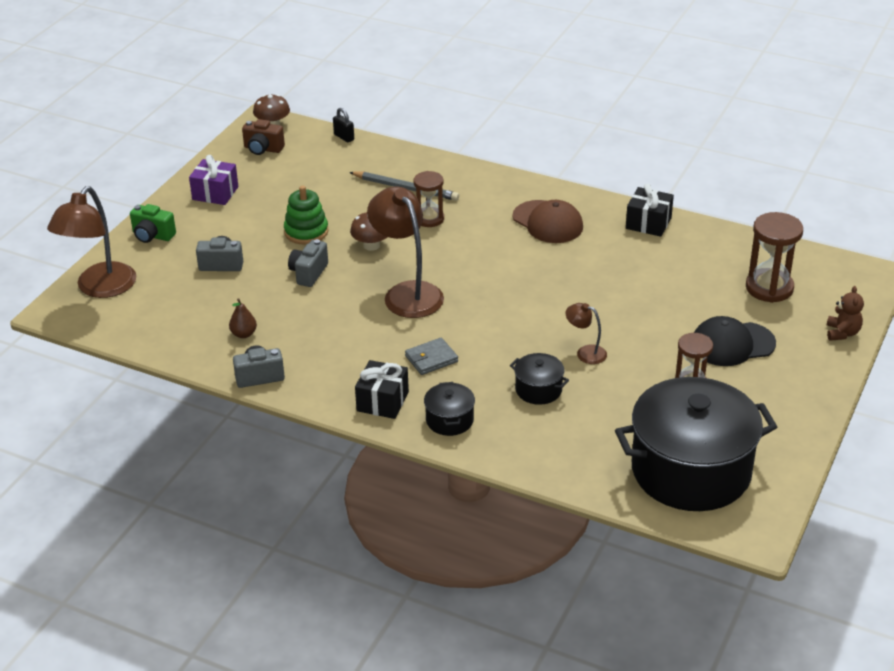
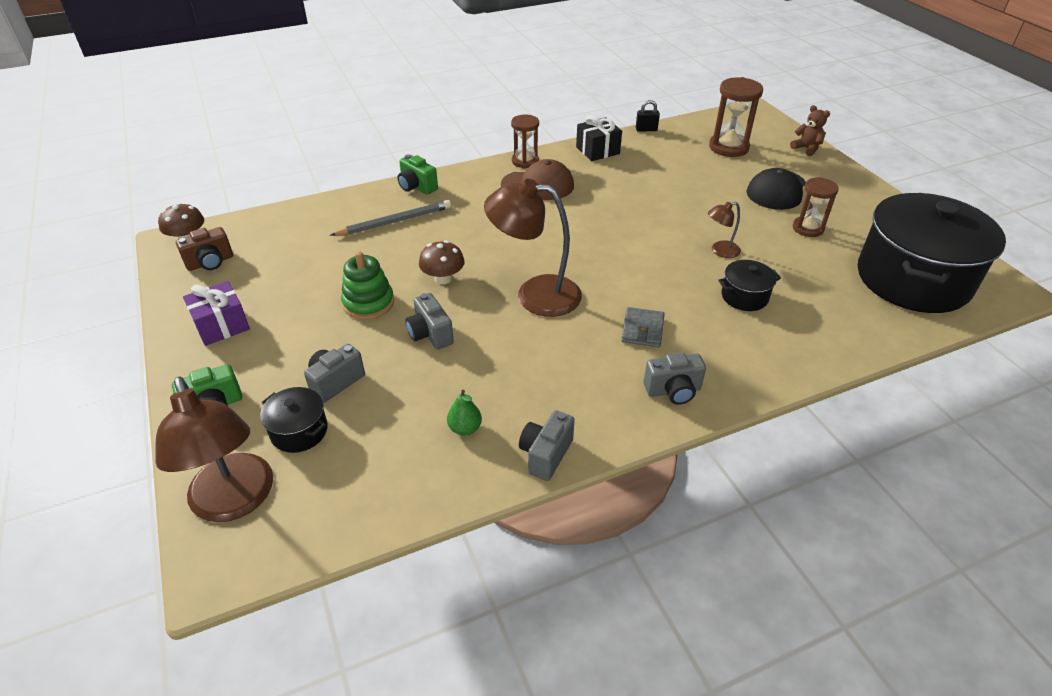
camera: 50 degrees left, 5 degrees up
(244, 334) = (465, 428): brown pear -> green pear
(344, 137) = (275, 214): black padlock -> black padlock (646, 129)
(382, 401) = (673, 391): black gift -> grey camera
(429, 219) = (452, 232): brown hourglass -> brown hourglass (525, 161)
(449, 420) = (740, 365): black pot -> black pot (299, 431)
(461, 171) = (417, 187): none -> green camera

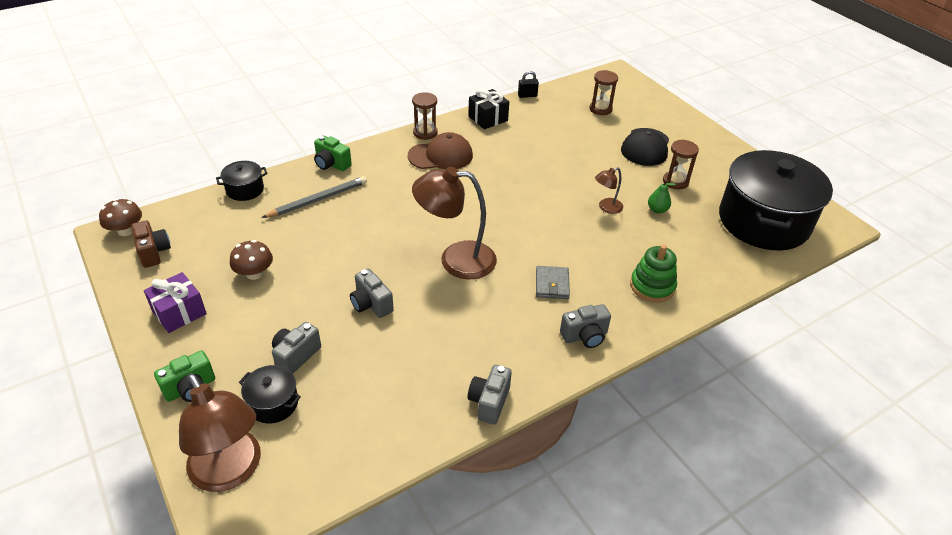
camera: 10 degrees left, 0 degrees up
(210, 262) = (153, 252): brown camera -> brown camera turned 75 degrees counterclockwise
(368, 303) = (310, 280): green stacking toy -> green stacking toy (652, 286)
(443, 278) = (372, 251): brown mushroom -> brown mushroom (254, 273)
(465, 428) = (417, 386): green pear -> green pear (657, 210)
(728, 147) = (600, 109): brown hourglass -> brown hourglass, size x0.67
(744, 296) = (631, 247): black pot -> black pot (245, 190)
(806, 148) = (666, 107): brown teddy bear -> none

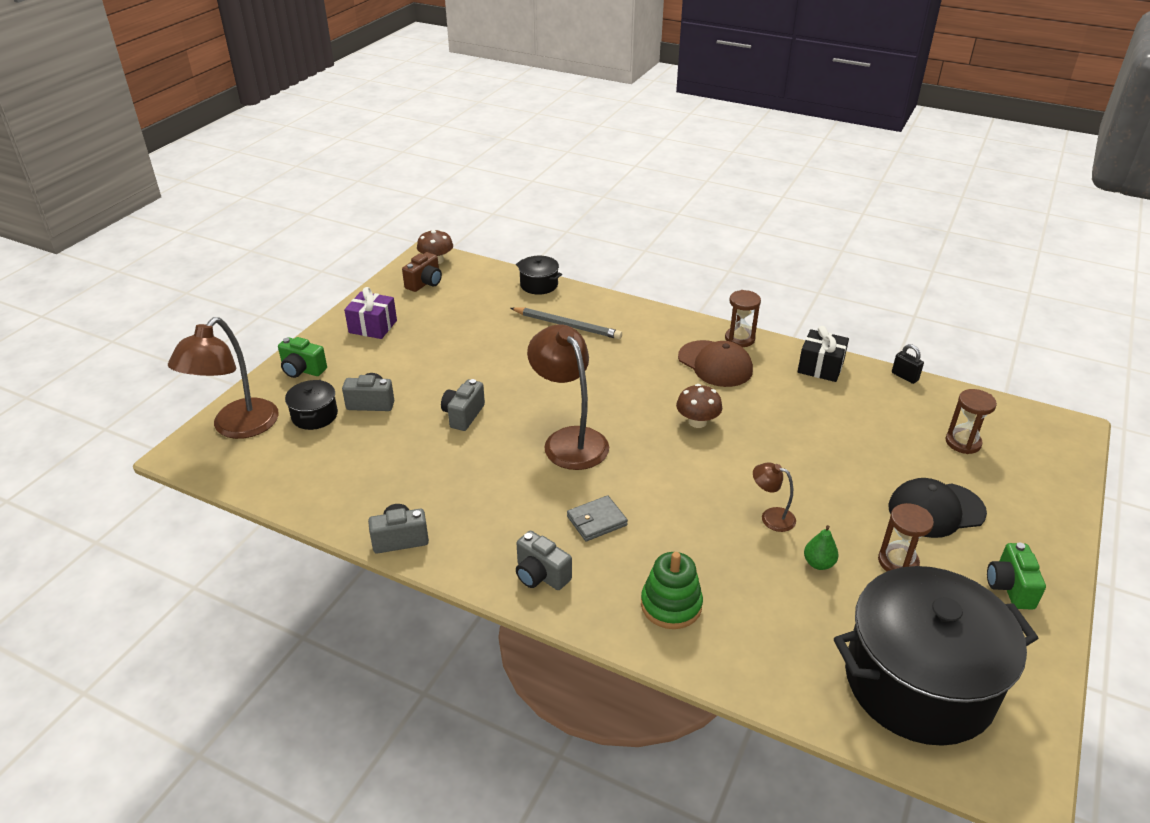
camera: 60 degrees right, 5 degrees down
(254, 273) = (445, 338): brown mushroom -> brown mushroom (697, 422)
(331, 164) = (623, 309): green camera -> green camera (1010, 587)

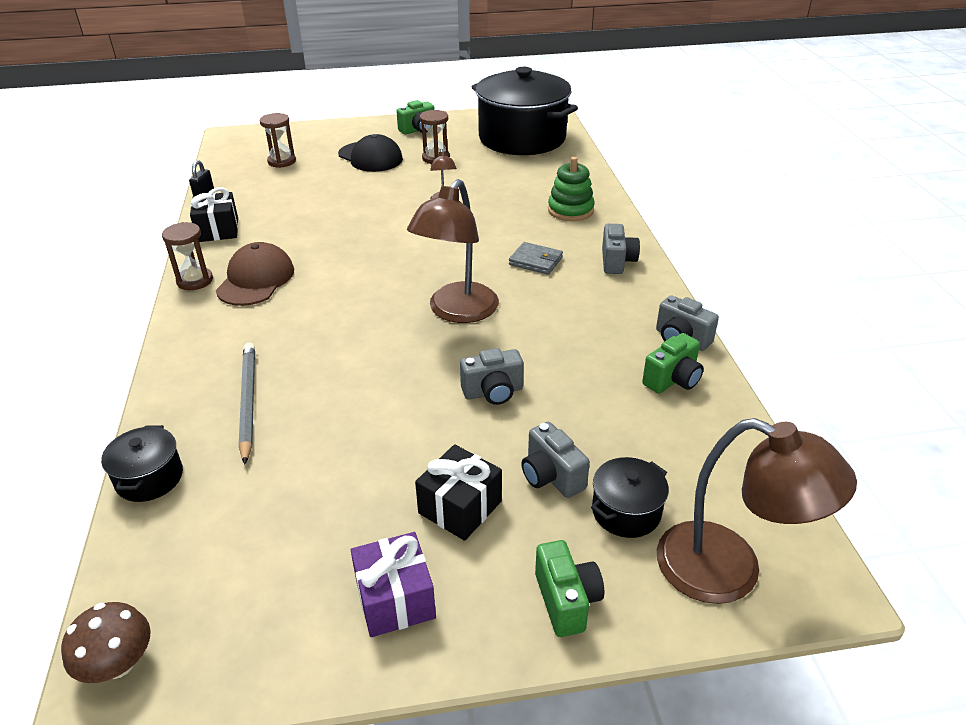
camera: 125 degrees left, 0 degrees up
(237, 427) = (729, 571): brown lamp -> brown lamp turned 45 degrees clockwise
(370, 502) = (672, 380): none -> green camera
(395, 364) = (460, 507): none -> black gift
(425, 283) = (217, 623): brown camera -> none
(697, 422) = (361, 260): brown mushroom -> none
(818, 563) = (469, 178): green pear -> none

